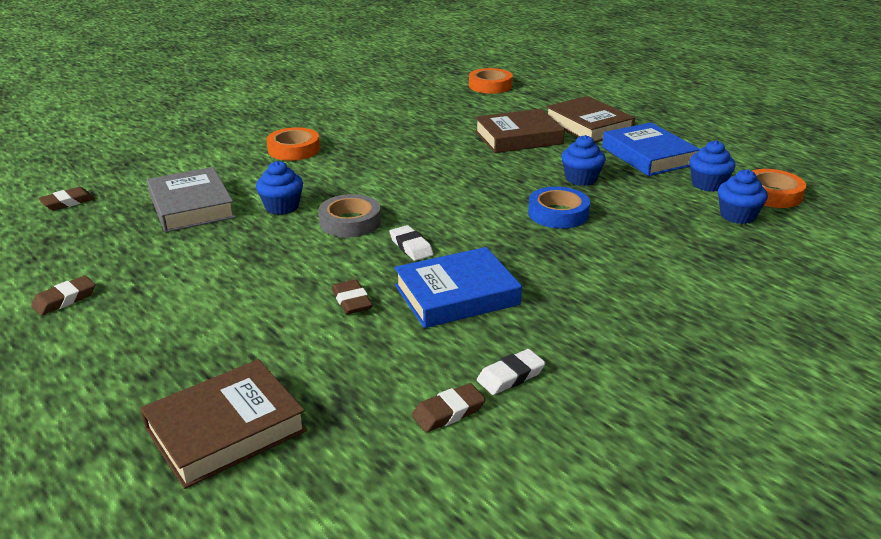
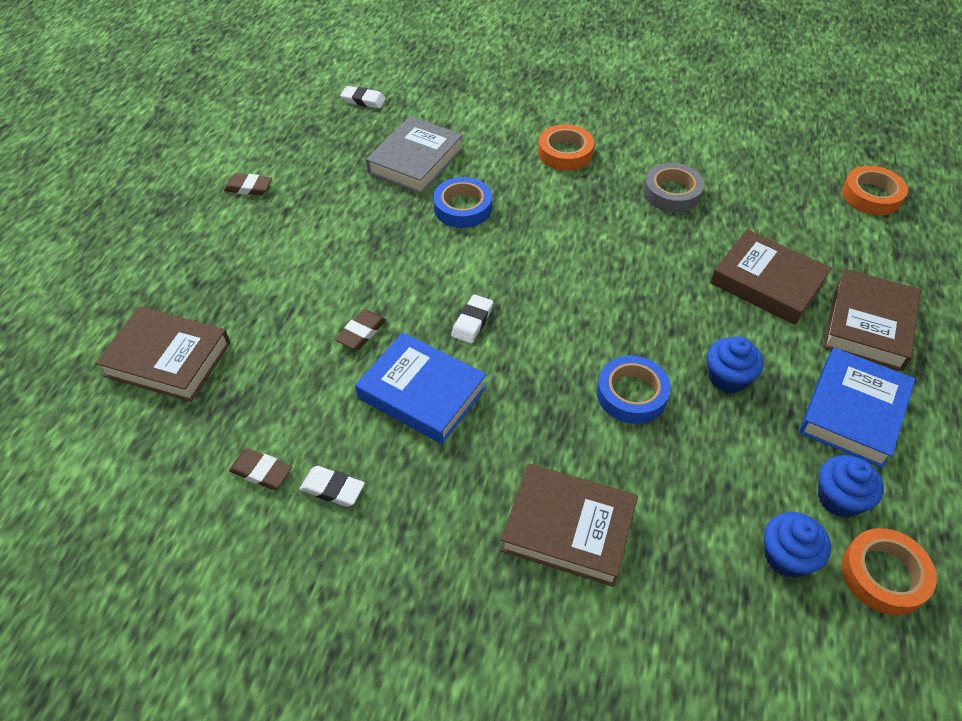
camera: 55 degrees right, 20 degrees up
(67, 202) = (363, 100): brown eraser -> white eraser
(282, 207) = (462, 207): blue cupcake -> blue tape
(350, 222) = (477, 261): grey tape -> grey tape (672, 193)
(652, 280) = (568, 528): none -> brown book

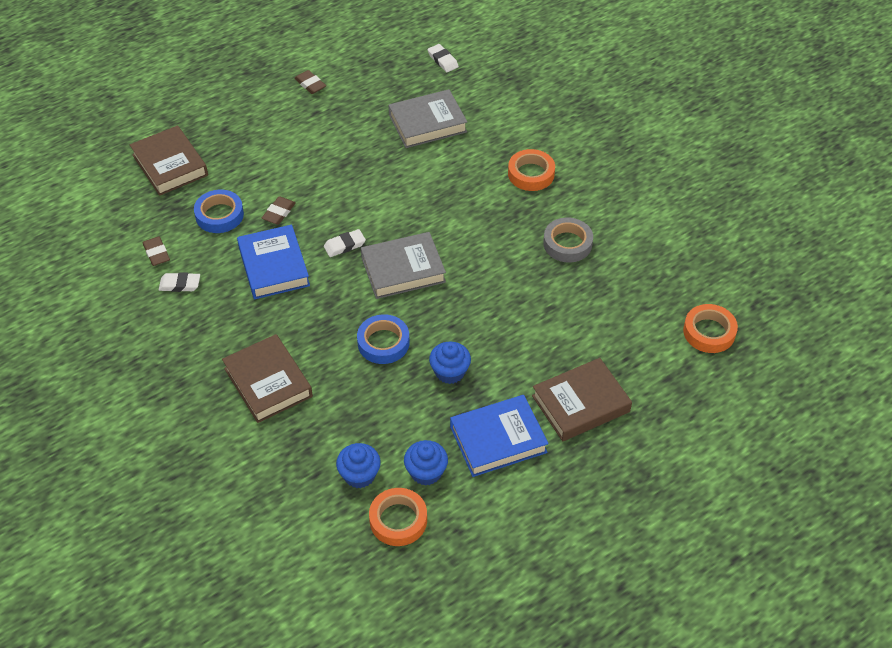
camera: 40 degrees right, 0 degrees up
(332, 489) = (180, 284): white eraser -> white eraser turned 60 degrees counterclockwise
(361, 332) = (279, 213): brown eraser -> brown eraser turned 45 degrees counterclockwise
(462, 207) = (420, 172): blue tape -> blue tape (219, 215)
(559, 308) = (403, 269): none -> grey book
(767, 282) = (551, 338): brown book -> none

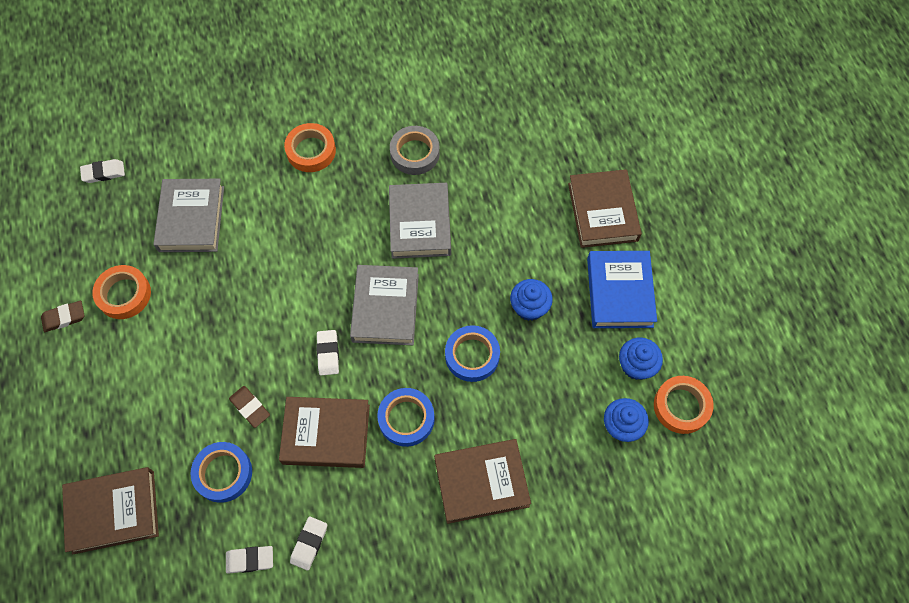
camera: 70 degrees left, 15 degrees up
(156, 253) = (250, 560): brown eraser -> white eraser
(273, 266) = (326, 434): blue book -> brown book
(306, 314) = (406, 419): none -> blue tape
(496, 269) = (420, 224): none -> grey book
(709, 332) = (560, 85): orange tape -> orange tape (124, 294)

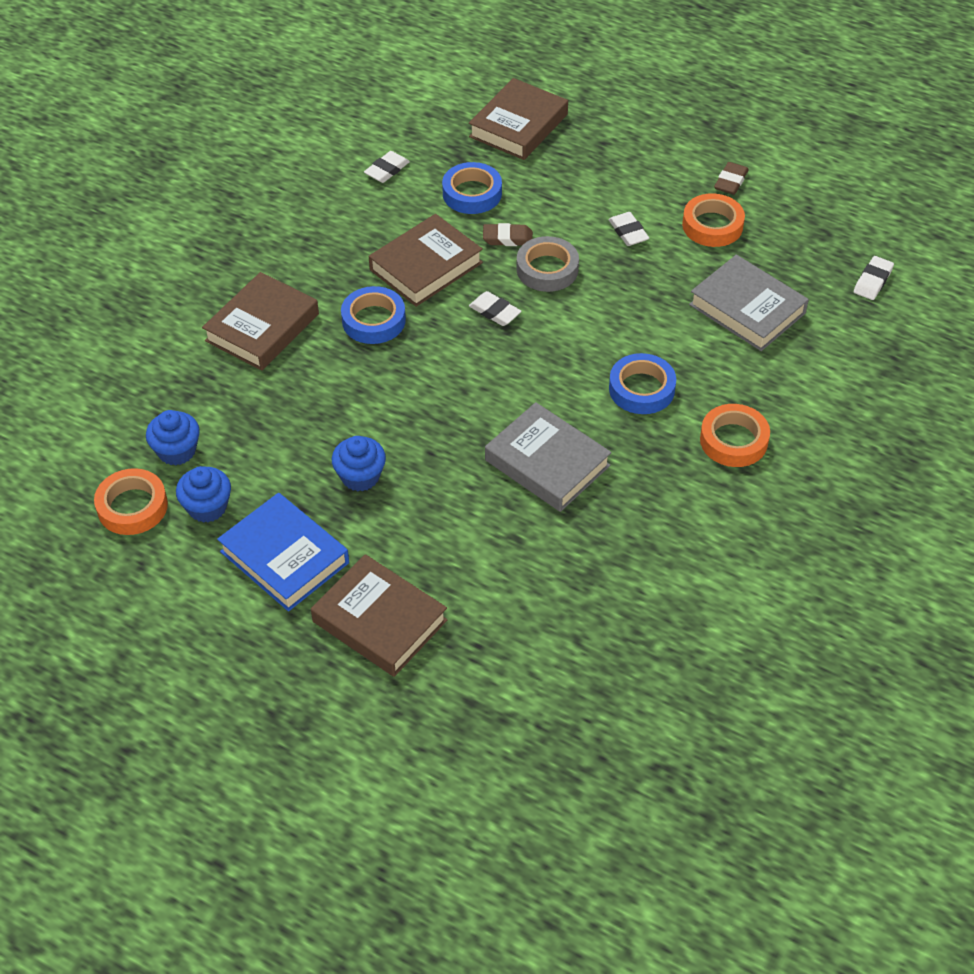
camera: 135 degrees right, 15 degrees down
(309, 543) = (355, 205): white eraser -> white eraser (628, 232)
(385, 308) = (490, 377): grey book -> none
(415, 153) = (636, 520): grey tape -> grey tape (547, 269)
(472, 355) = (370, 401): blue tape -> blue tape (641, 389)

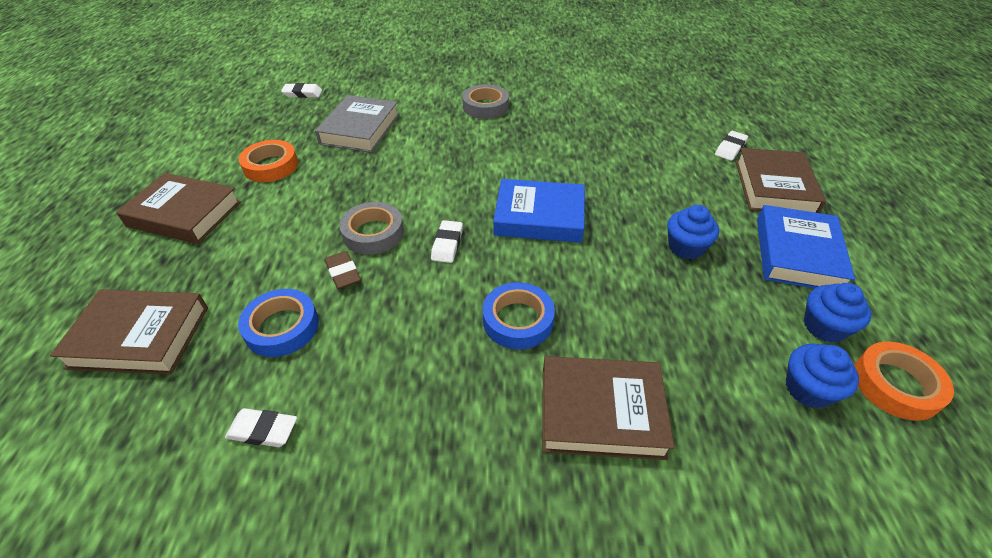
camera: 120 degrees left, 5 degrees down
(426, 266) = (417, 315): brown book -> brown book (184, 214)
(484, 391) = (539, 217): none -> blue book
(547, 463) = (575, 165): grey book -> none
(628, 232) = (299, 204): white eraser -> white eraser (730, 148)
(641, 389) = (472, 149): blue tape -> none
(731, 181) = (207, 172): brown eraser -> none
(733, 440) = (485, 106): orange tape -> grey tape

